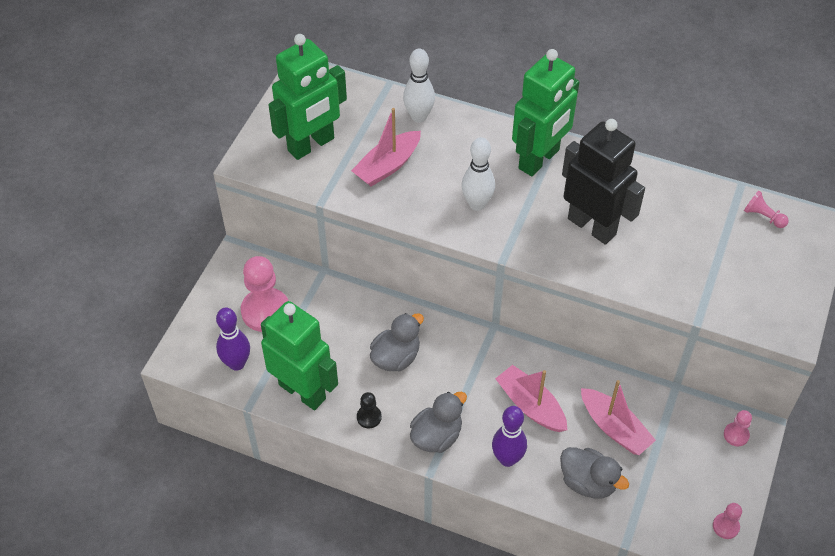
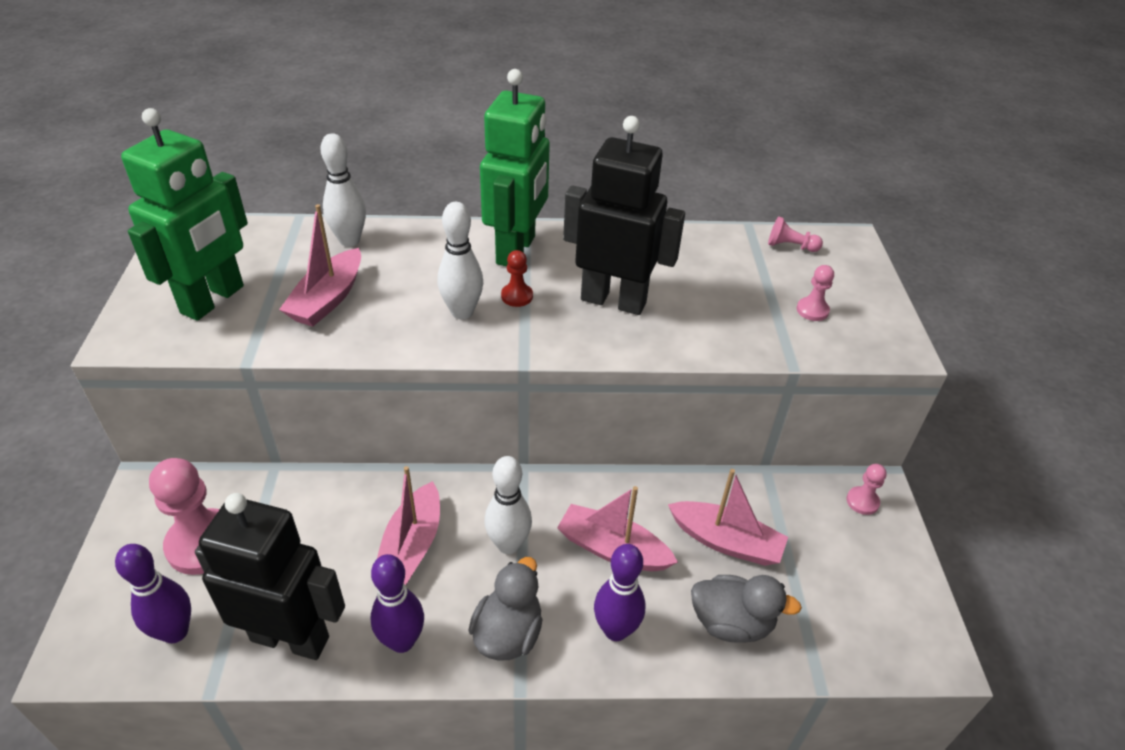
camera: 25 degrees left, 10 degrees down
(303, 391) = (290, 638): green robot -> black robot
(369, 417) = (402, 641): black pawn -> purple bowling pin
(396, 357) = (411, 546): grey duck -> pink boat
(460, 378) = (508, 544): none -> white bowling pin
(522, 202) = (517, 296): none -> red pawn
(725, 526) = (920, 616): pink pawn -> pink pawn (812, 310)

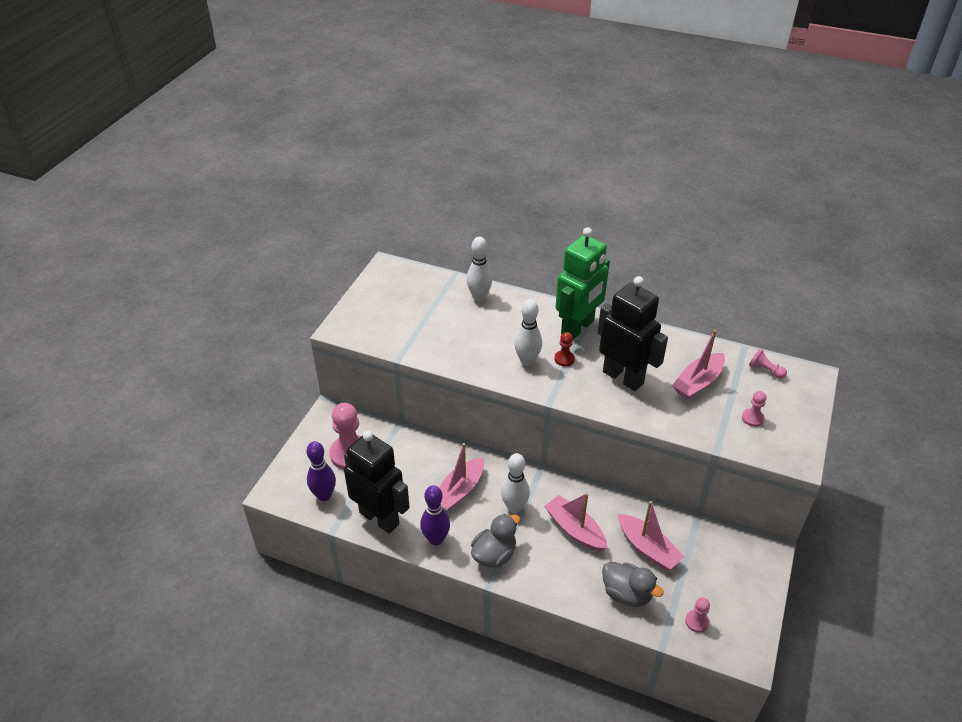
camera: 25 degrees right, 0 degrees up
(213, 300) = (391, 317): green robot -> none
(328, 299) = (453, 332): pink boat -> pink boat (698, 382)
(615, 630) = (556, 574): purple bowling pin -> none
(862, 501) = (753, 554): pink pawn -> pink pawn (697, 621)

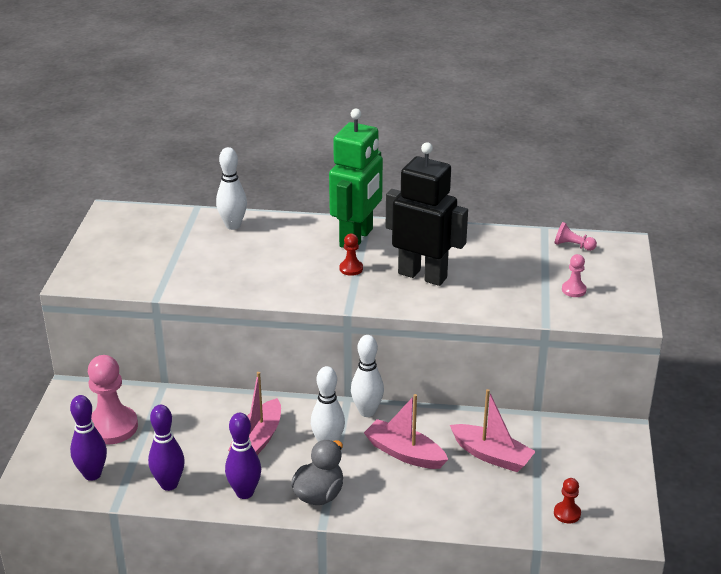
camera: 15 degrees left, 10 degrees down
(379, 518) = (169, 484): black robot -> purple bowling pin
(527, 361) = (309, 276): white bowling pin -> white bowling pin (367, 412)
(626, 594) = (482, 503): grey duck -> none
(697, 621) = (567, 513): pink pawn -> red pawn
(698, 382) = (505, 267): pink boat -> none

